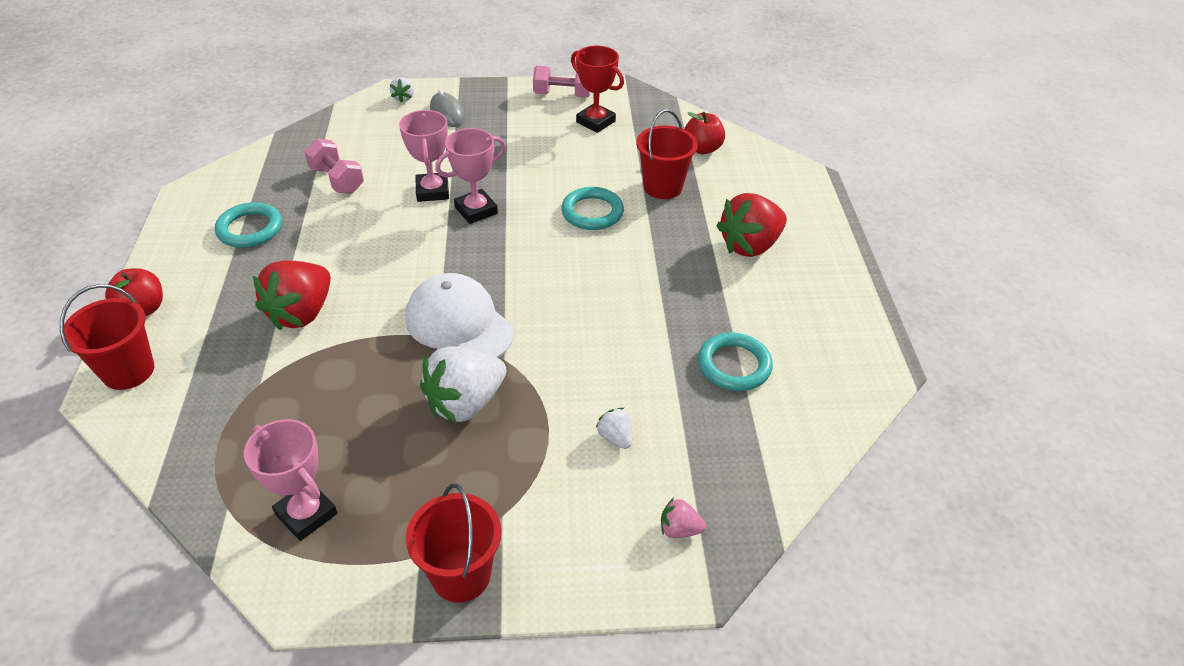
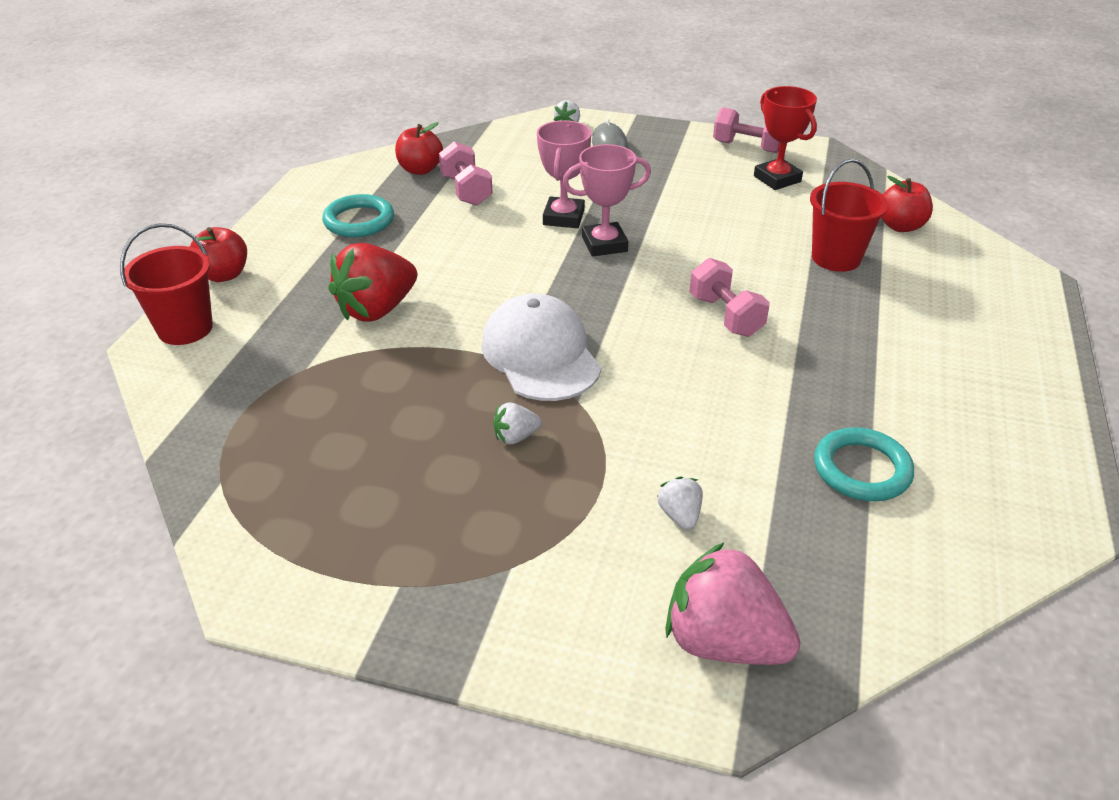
camera: 20 degrees right, 5 degrees down
(286, 166) = (420, 170): none -> red apple
(306, 514) = (297, 509): pink trophy -> none
(461, 575) = (438, 619): red bucket -> none
(465, 403) = (515, 437): white strawberry -> white strawberry, size x0.46
(592, 212) = (739, 269): turquoise ring -> none
(595, 256) = (725, 316): none -> pink dumbbell
(679, 529) = (723, 642): pink strawberry -> pink strawberry, size x2.16
(750, 246) = (928, 340): red strawberry -> none

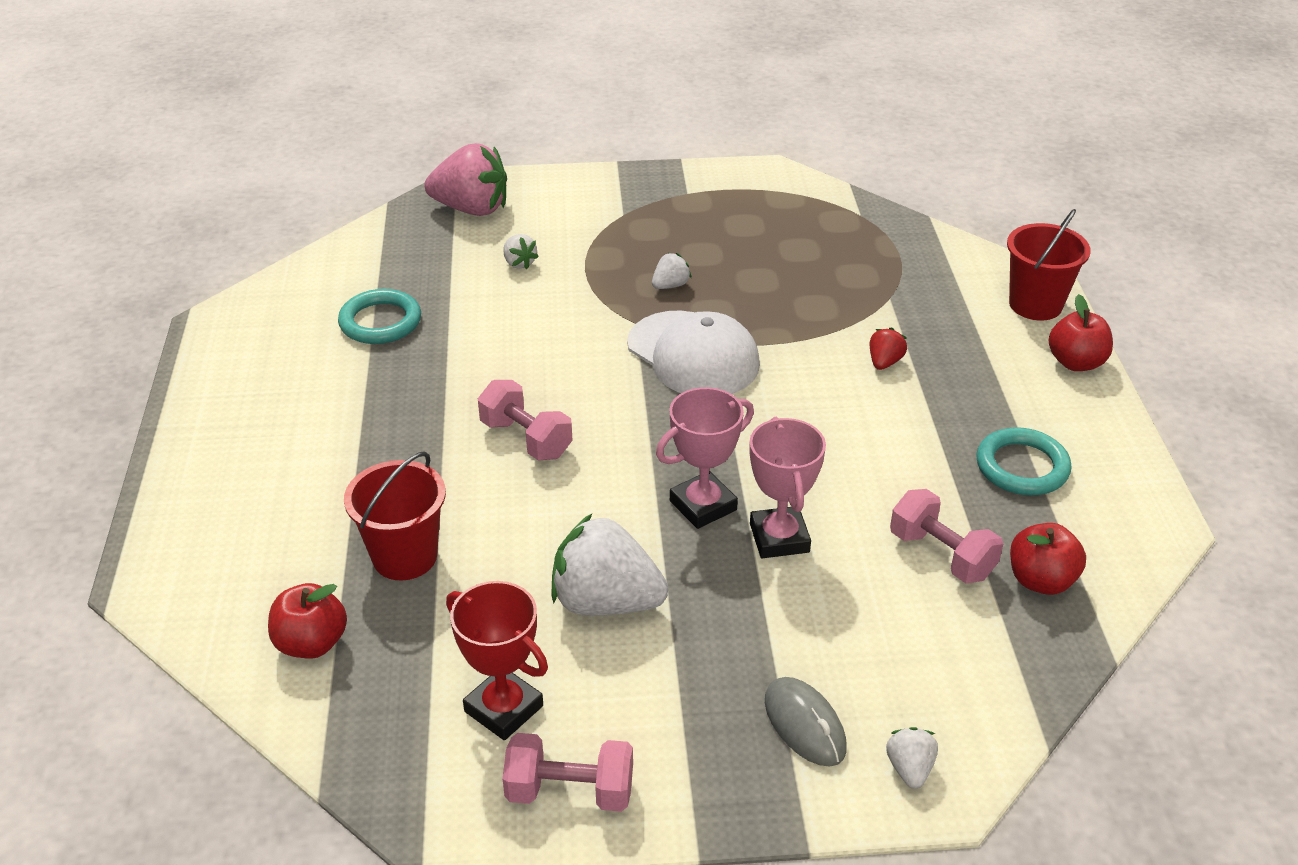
camera: 160 degrees right, 0 degrees up
(377, 309) = (884, 362): red strawberry -> red strawberry, size x0.46
(698, 210) = (605, 602): none -> white strawberry

